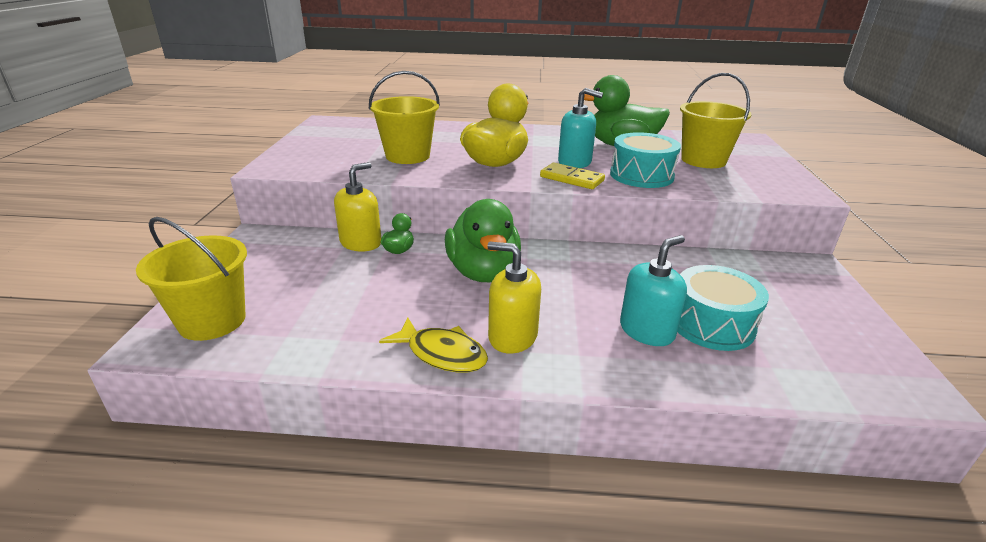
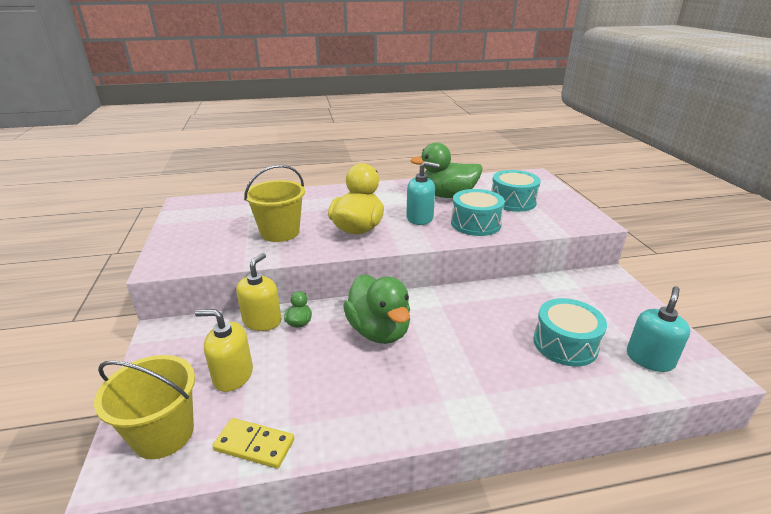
camera: 15 degrees left, 0 degrees up
(442, 354) = (381, 419): yellow fish -> none
(512, 336) = (429, 389): yellow soap dispenser -> yellow soap dispenser (233, 375)
(572, 179) = (425, 236): yellow domino -> yellow domino (254, 445)
(647, 331) = (524, 360): turquoise soap dispenser -> turquoise soap dispenser (649, 359)
(703, 160) = (512, 201): yellow bucket -> turquoise drum

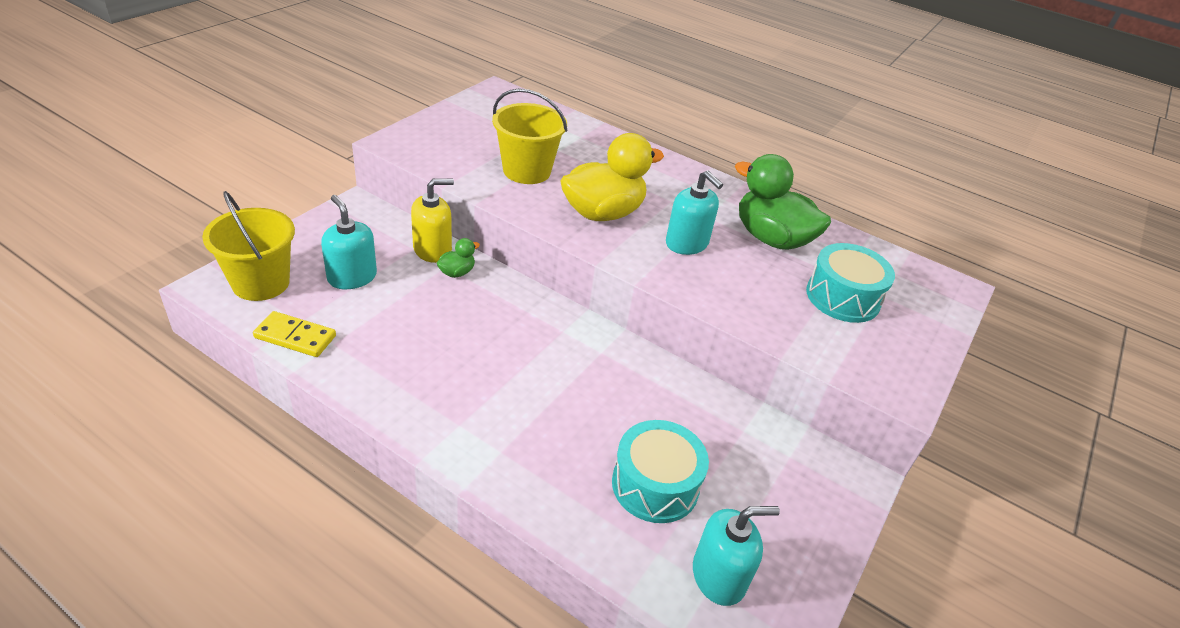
camera: 40 degrees right, 10 degrees up
(233, 375) = (352, 277): yellow soap dispenser -> turquoise soap dispenser
(254, 445) = (295, 337): yellow domino -> yellow domino turned 45 degrees counterclockwise
(379, 331) = (506, 330): green duck -> none
(475, 223) = (738, 290): turquoise drum -> none

